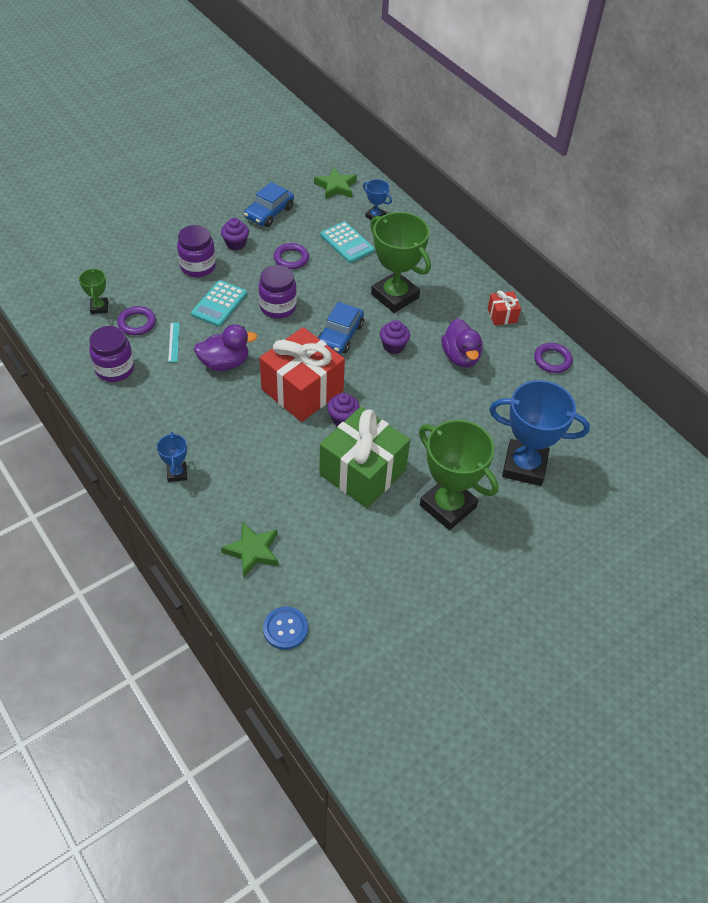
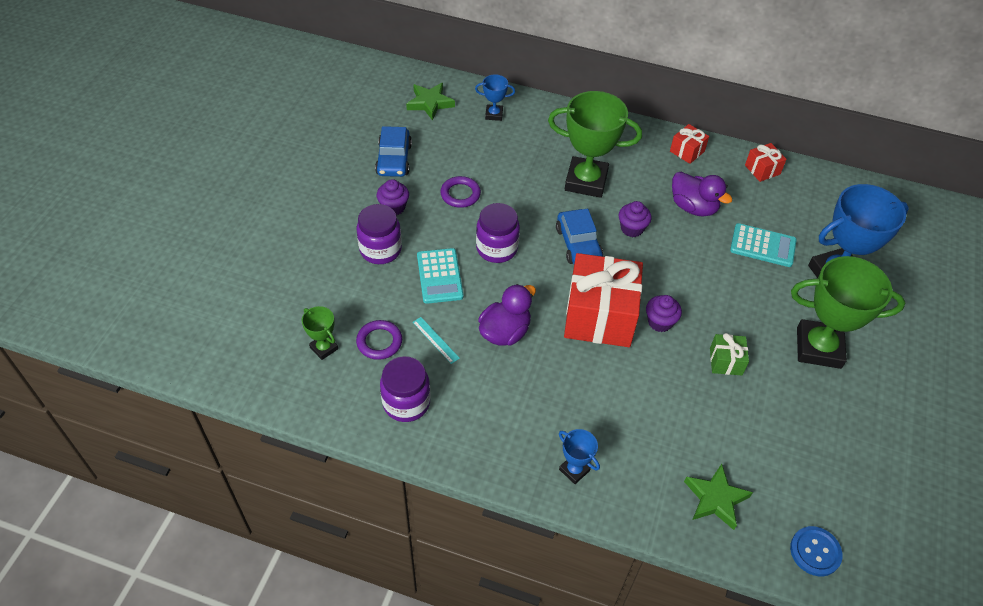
camera: 35 degrees left, 0 degrees up
(347, 243) = (494, 152): turquoise calculator -> turquoise calculator (762, 246)
(362, 472) = (726, 361): green gift -> green gift, size x0.45
(552, 360) = (762, 169): purple ring -> red gift

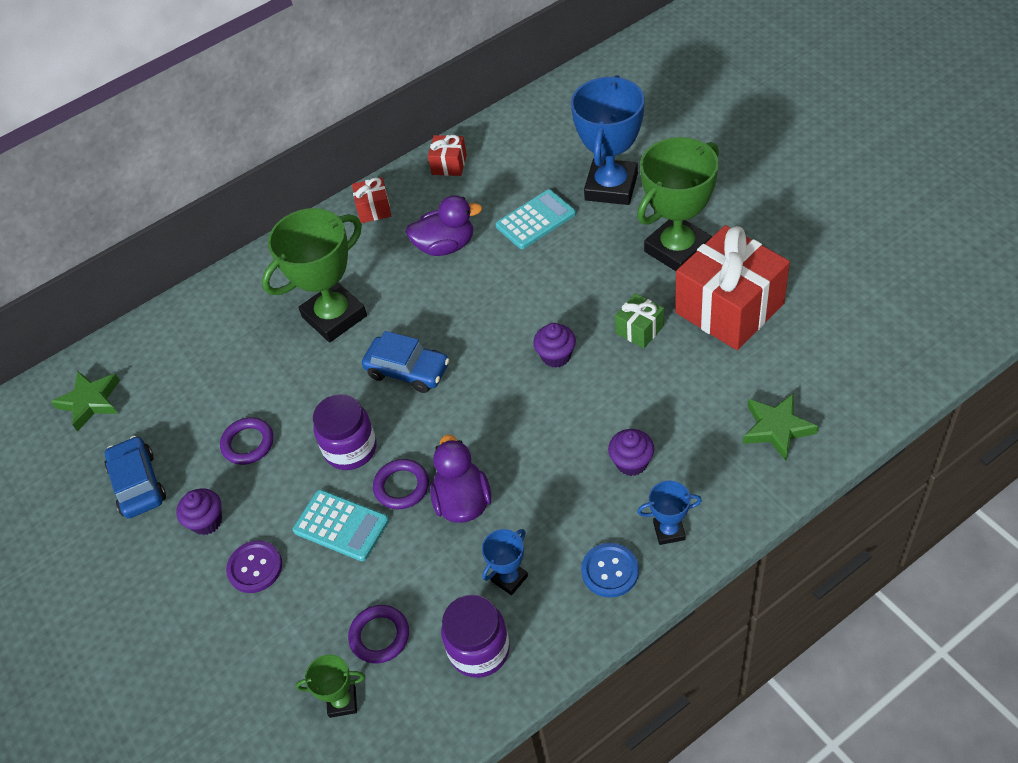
camera: 45 degrees left, 0 degrees up
(380, 250) = (255, 567): purple jar -> purple button
(394, 159) = (138, 484): blue car -> blue car turned 150 degrees counterclockwise
(435, 340) = (421, 576): turquoise ruler -> none
(490, 292) = (401, 486): none -> purple ring
(494, 114) = (167, 348): blue trophy -> blue trophy (509, 578)
(599, 316) = (510, 404): red gift -> red gift (729, 308)
(632, 229) = (428, 312): purple cupcake -> purple cupcake (631, 463)
(815, 552) = (876, 384): blue button -> blue button (610, 571)

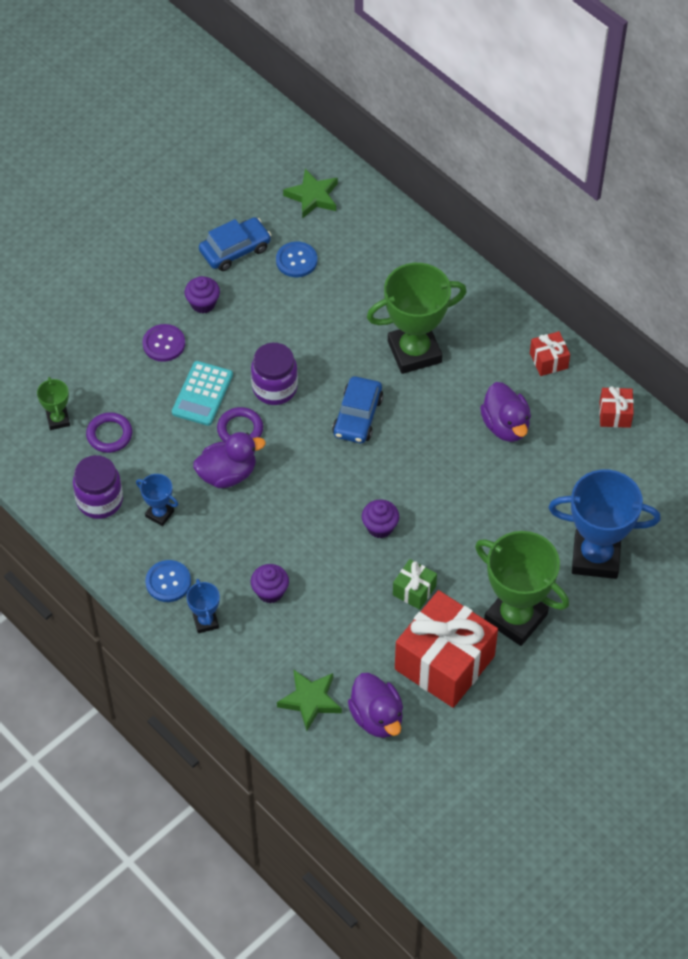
camera: 75 degrees right, 5 degrees up
(176, 421) = (296, 260): none -> blue button
(248, 443) = (277, 315): purple ring -> none
(334, 316) = (414, 352): green trophy -> green trophy turned 60 degrees counterclockwise
(535, 220) = (545, 496): turquoise calculator -> none
(797, 368) = (377, 717): none -> purple duck

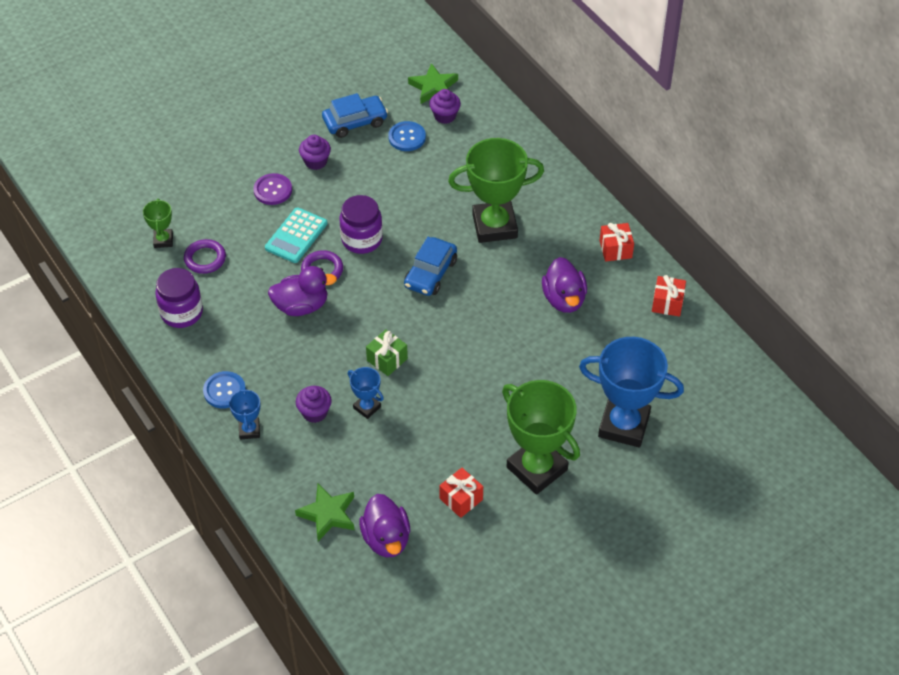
camera: 10 degrees right, 5 degrees down
(159, 514) = (232, 331): blue trophy -> blue trophy (367, 407)
(380, 527) = (428, 371): purple cupcake -> purple cupcake (445, 116)
(414, 590) = (447, 431): green gift -> green gift (387, 359)
(444, 662) = (461, 499): red gift -> red gift, size x0.45

